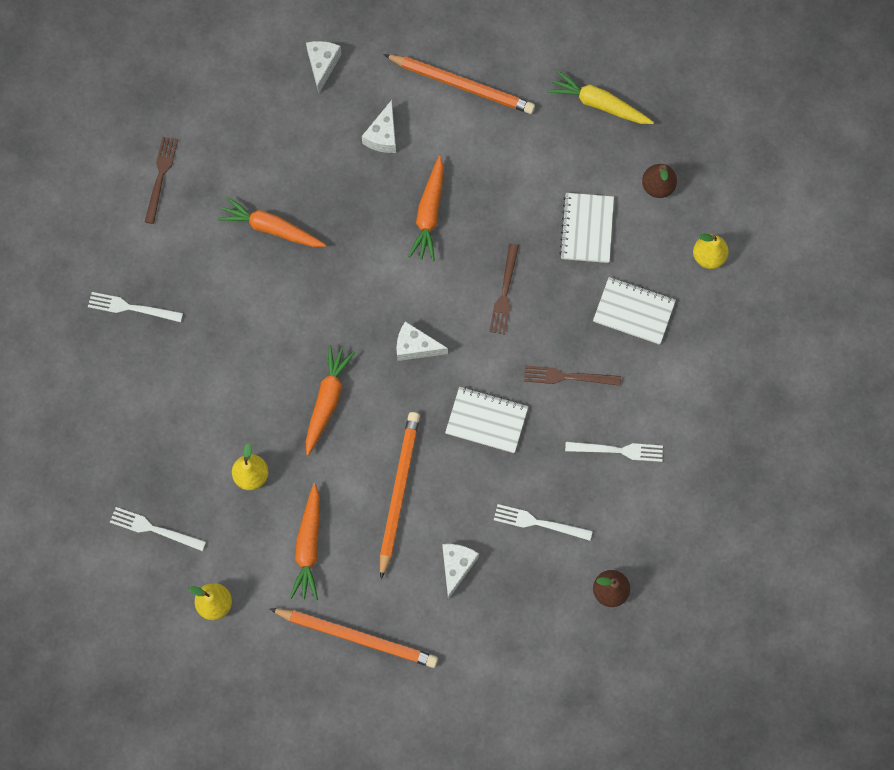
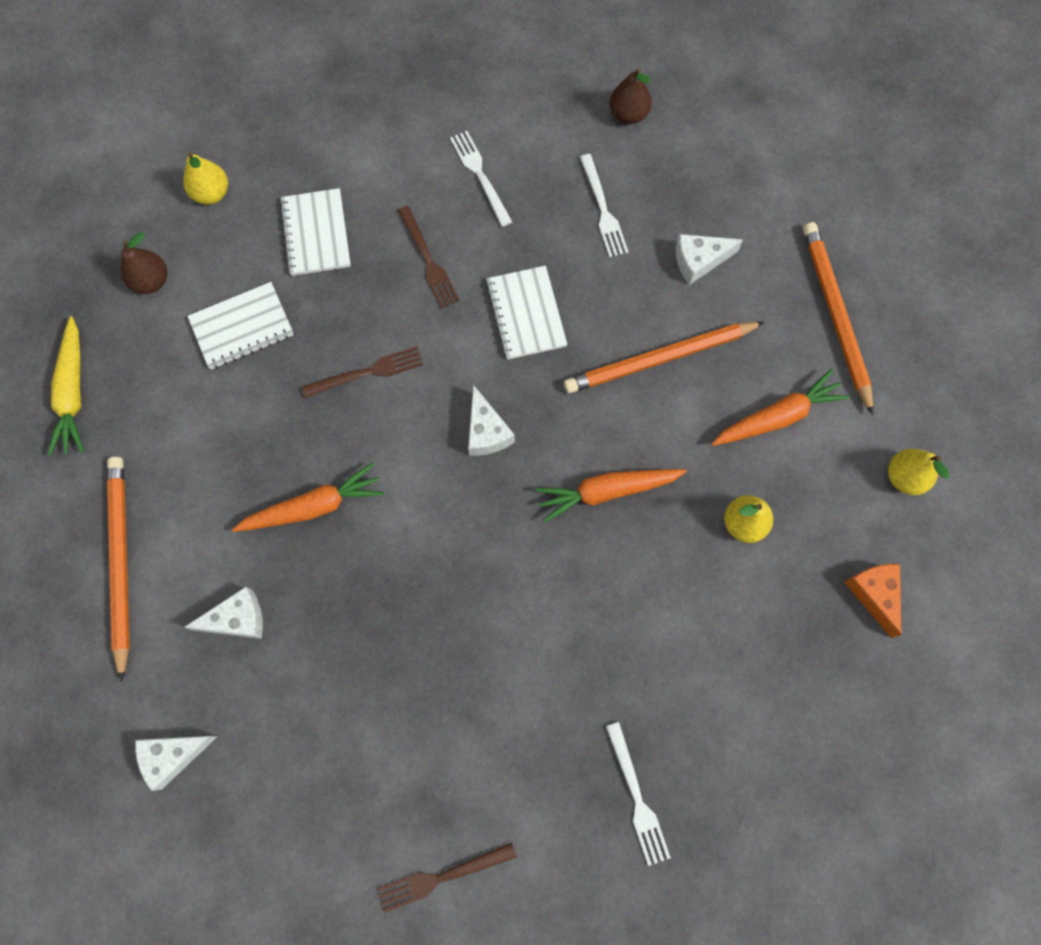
camera: 120 degrees left, 0 degrees up
(154, 529) = (874, 594): white fork -> orange cheese
(271, 228) = (434, 684): orange carrot -> none

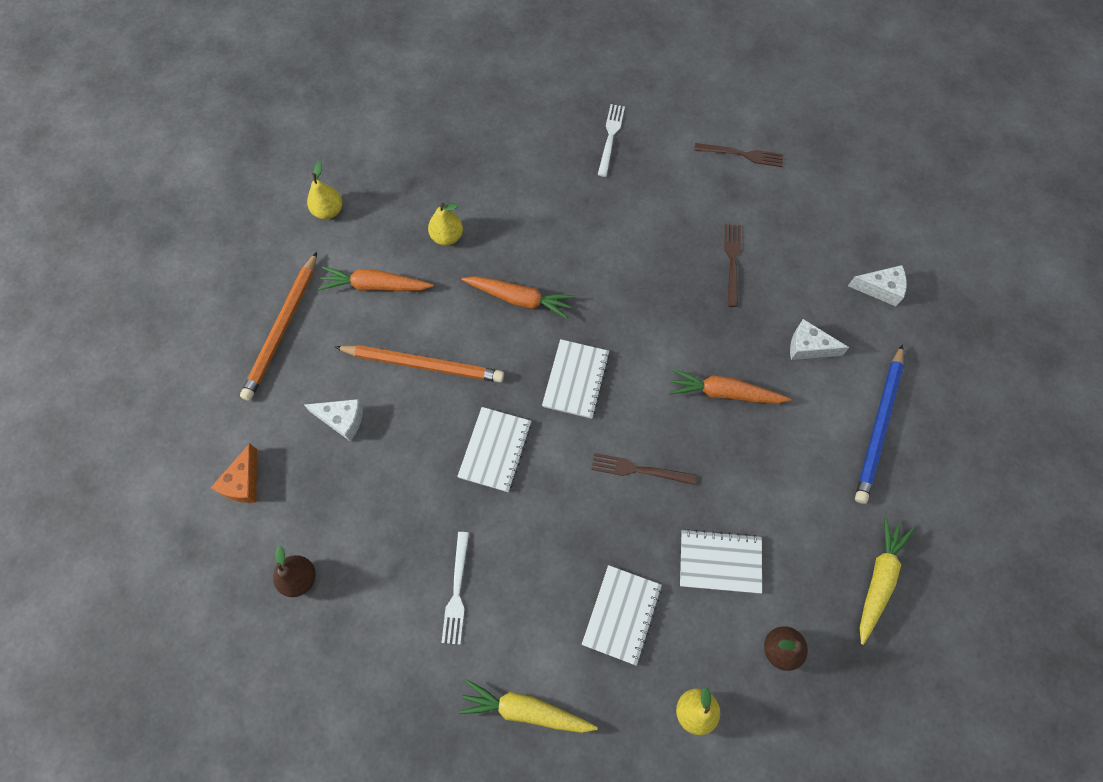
camera: 150 degrees left, 5 degrees down
(120, 562) = (879, 426): orange pencil -> blue pencil
(362, 121) = (525, 710): none -> yellow carrot
(428, 260) = (543, 537): brown fork -> brown fork (732, 262)
(486, 432) = (576, 380): white cheese -> white notebook
(602, 209) = (381, 503): white fork -> none
(874, 594) = (402, 162): orange cheese -> orange cheese (243, 482)

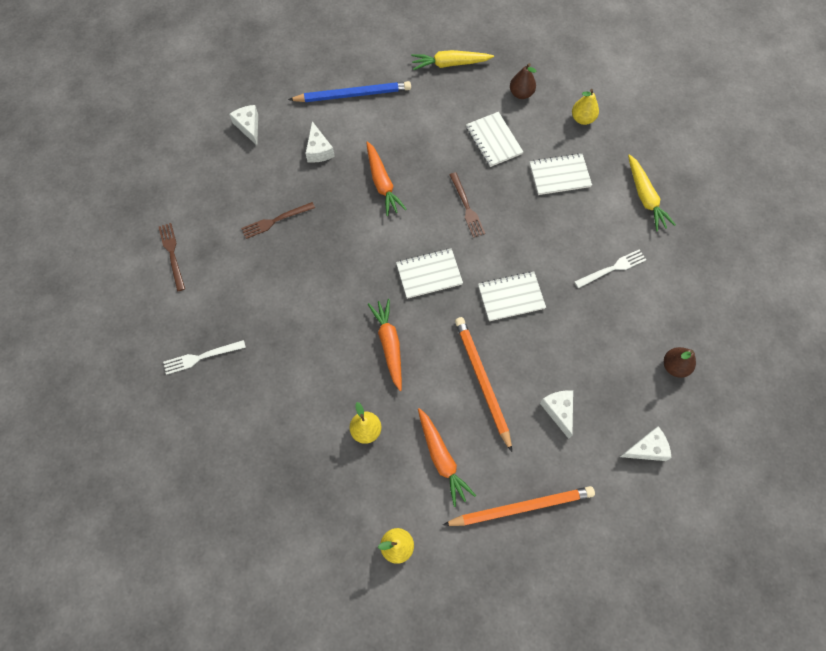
camera: 120 degrees left, 0 degrees up
(243, 482) = (646, 449): orange cheese -> white cheese

